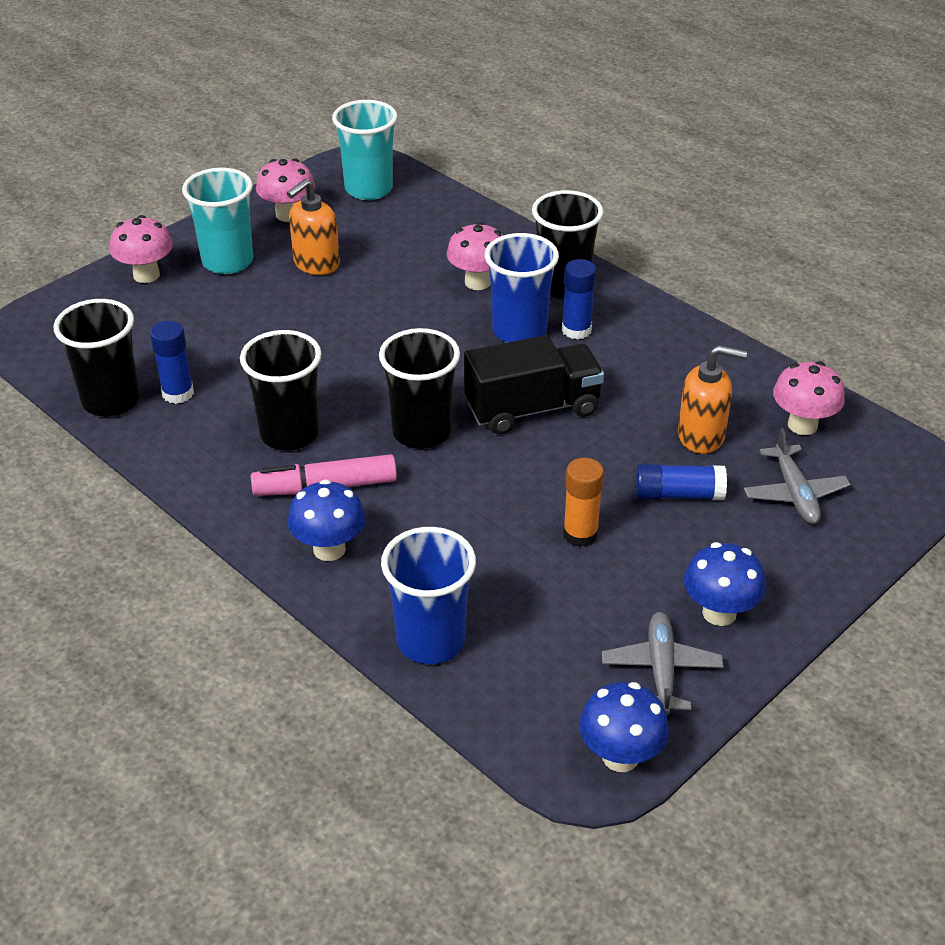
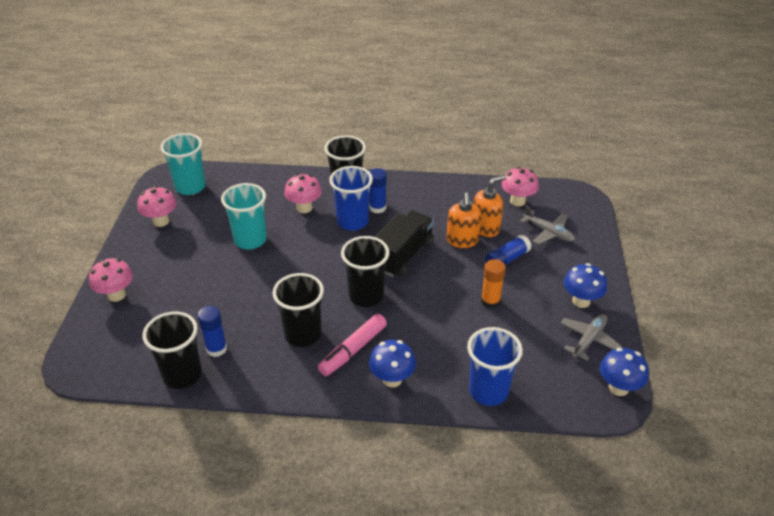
camera: 40 degrees left, 0 degrees up
(227, 261) = (157, 263): turquoise cup -> turquoise cup (250, 240)
(316, 264) = (209, 240): orange soap dispenser -> orange soap dispenser (462, 240)
(661, 669) = (589, 340): grey plane -> grey plane turned 75 degrees clockwise

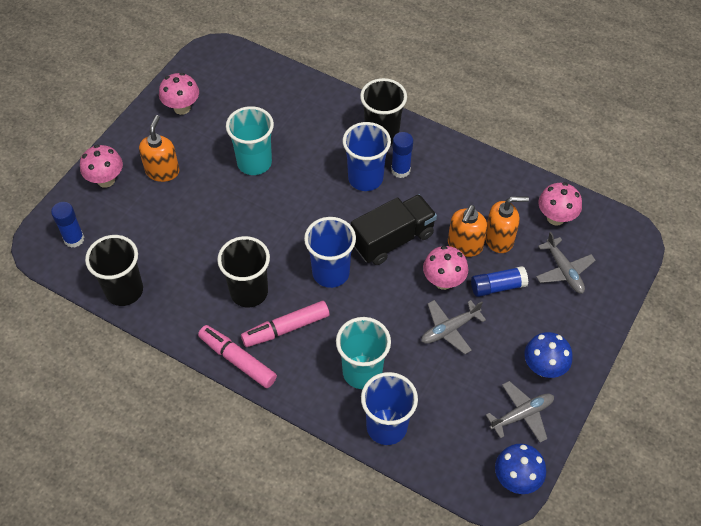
camera: 25 degrees right, 15 degrees up
(168, 271) = (162, 171): none -> orange soap dispenser
(190, 187) = (228, 74): turquoise cup -> turquoise cup (362, 372)
(216, 349) = (165, 275): blue glue stick -> blue glue stick (74, 239)
(304, 208) = (326, 142): pink mushroom -> pink mushroom (443, 281)
(324, 390) = (237, 360): none -> pink marker
(366, 296) = (331, 273): black cup -> blue cup
(392, 379) = (304, 375): blue mushroom -> none
(490, 301) = (449, 329): orange glue stick -> grey plane

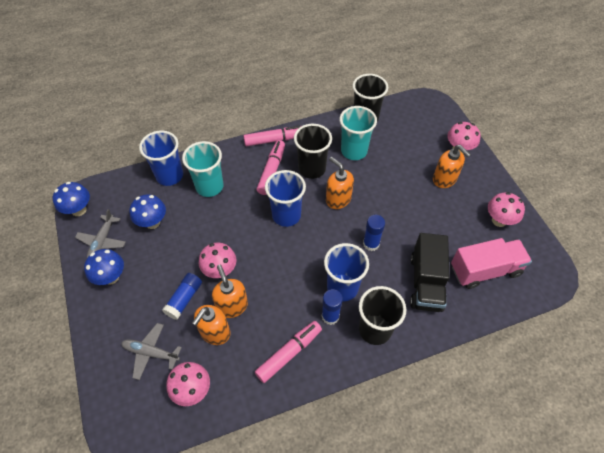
camera: 130 degrees right, 0 degrees up
(74, 239) = (422, 115): blue glue stick -> blue glue stick (371, 244)
(250, 93) = (485, 270): none -> pink truck
(254, 163) = (412, 231): turquoise cup -> turquoise cup (354, 151)
(269, 242) = (338, 199): none -> orange soap dispenser
(392, 239) = (278, 266): black truck -> black truck (426, 282)
(449, 329) = (187, 247): grey plane -> none
(456, 387) = (152, 222): none -> blue mushroom
(460, 176) = (289, 353): none -> pink marker

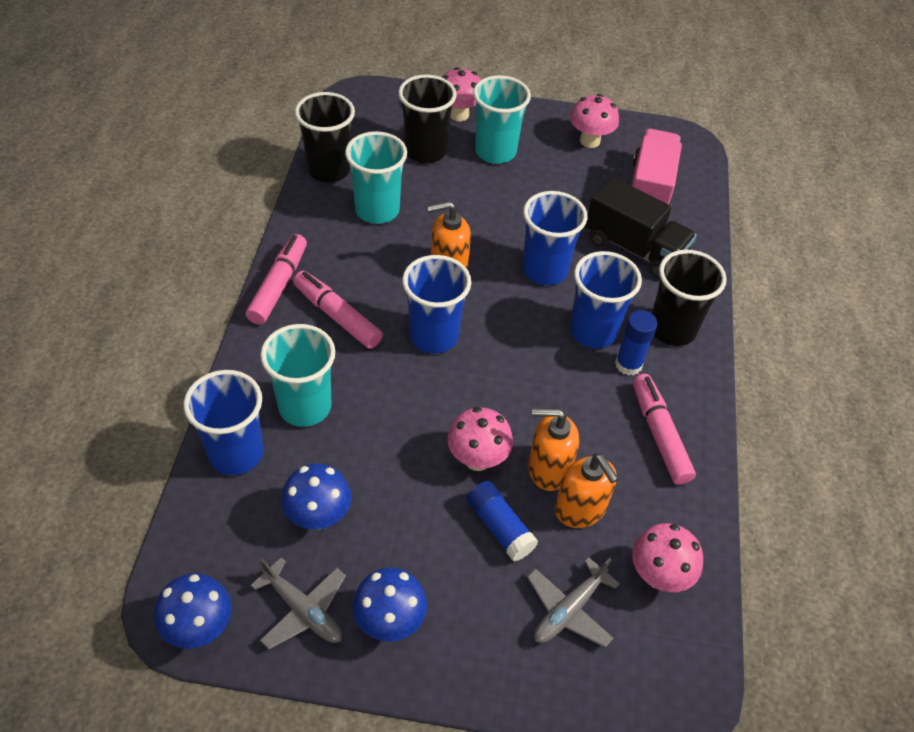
camera: 65 degrees left, 5 degrees down
(312, 169) = (372, 269): black cup -> black cup (425, 151)
(371, 244) = (544, 270): blue glue stick -> blue cup
(444, 179) = (495, 152): orange soap dispenser -> turquoise cup

